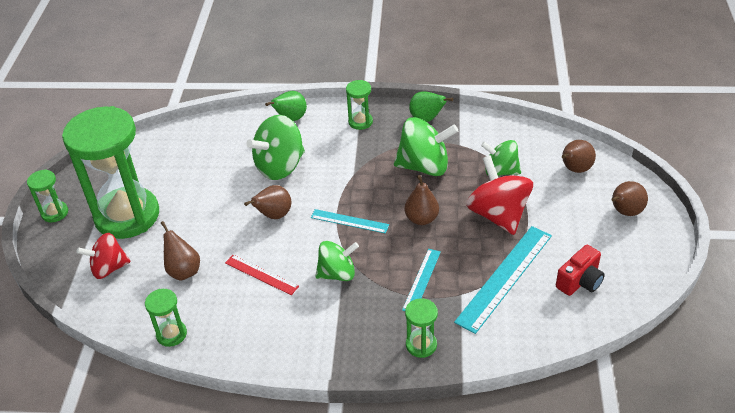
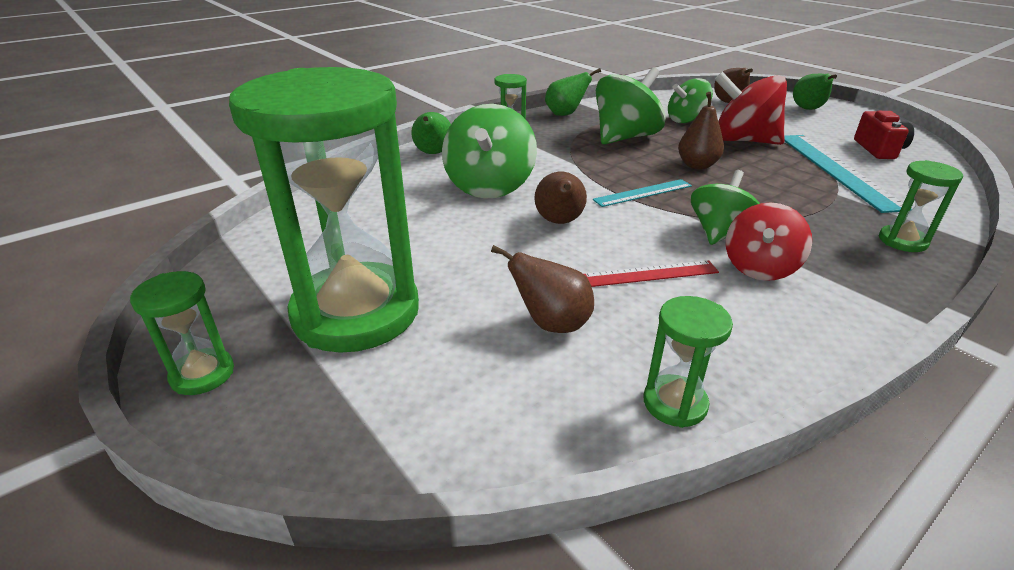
camera: 45 degrees left, 10 degrees down
(109, 268) = (428, 387): red spinning top -> red spinning top (759, 268)
(421, 280) = (792, 200): turquoise ruler -> none
(624, 212) = (808, 109): brown pear -> green pear

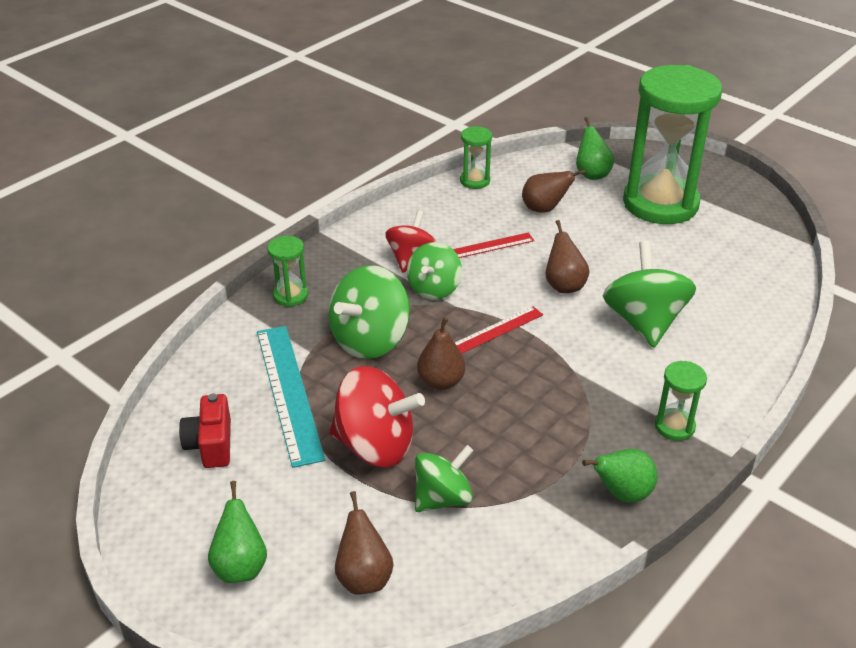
camera: 170 degrees right, 5 degrees up
(202, 374) = (707, 169): green hourglass -> none
(433, 153) = (737, 369): green pear -> green pear (592, 174)
(625, 137) = (525, 434): green spinning top -> green spinning top (370, 340)
(643, 193) = (497, 330): turquoise ruler -> red ruler

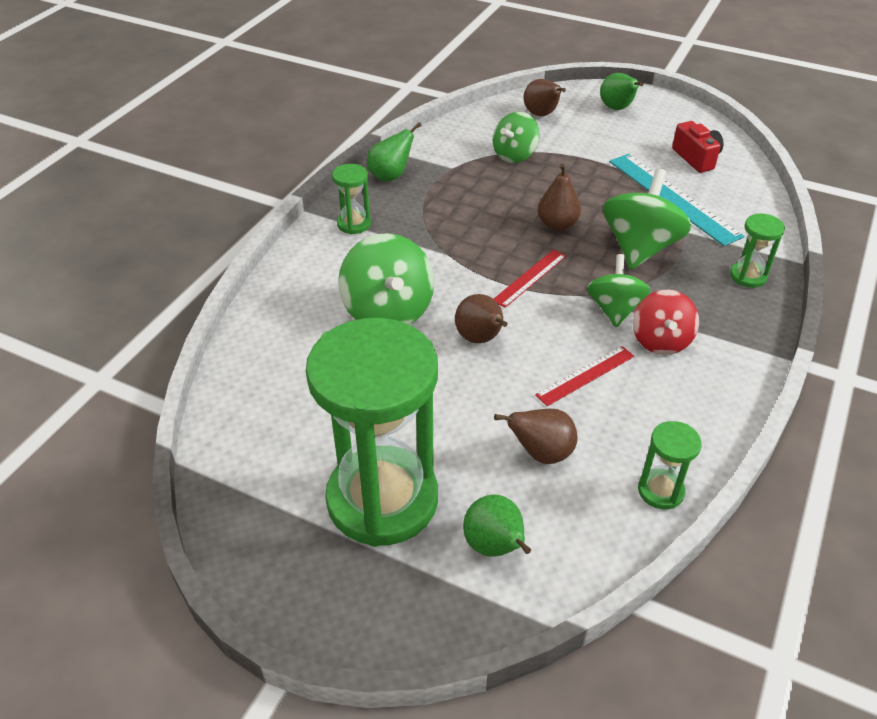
camera: 165 degrees right, 5 degrees up
(375, 445) = (580, 175): red spinning top -> none

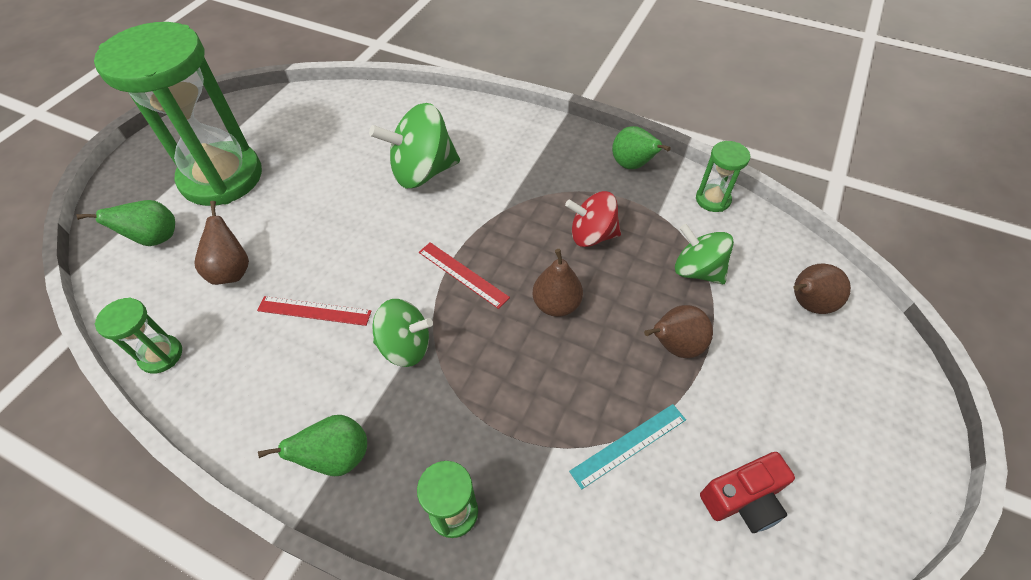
camera: 90 degrees right, 10 degrees up
(354, 224) = (548, 144): green hourglass -> green hourglass (712, 199)
(480, 339) = (377, 233): brown pear -> brown pear (674, 346)
(585, 375) = (314, 311): red ruler -> red ruler turned 45 degrees counterclockwise
(617, 108) = (861, 402): green pear -> green pear (337, 457)
(640, 248) = (514, 387): green spinning top -> none
(660, 341) = (350, 385): red spinning top -> red spinning top (592, 235)
(673, 197) = (629, 445): turquoise ruler -> turquoise ruler, size x0.56

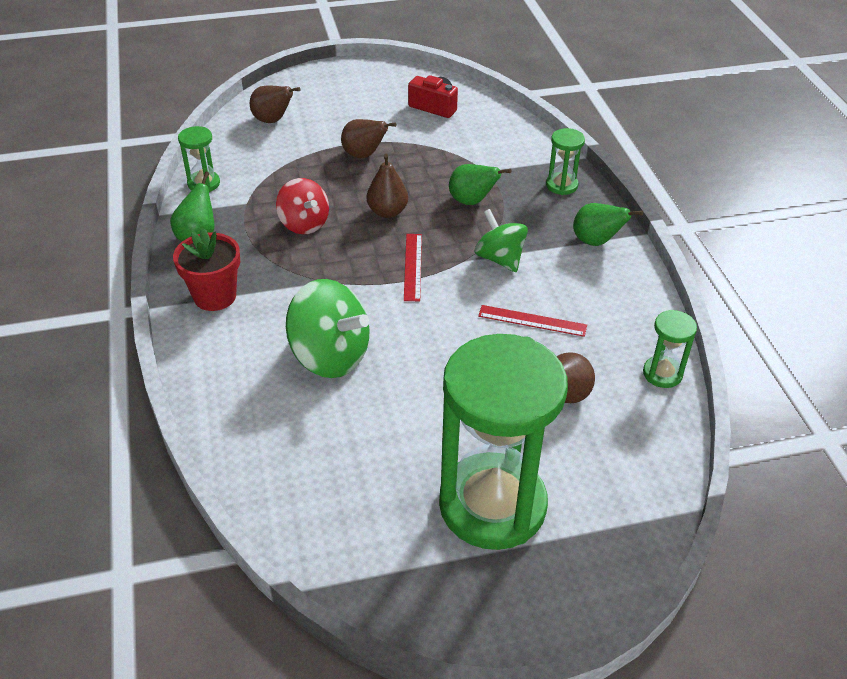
camera: 130 degrees left, 10 degrees down
(155, 239) = (604, 484): green pear -> green pear (472, 201)
(314, 311) = (532, 321): red ruler -> red ruler turned 45 degrees counterclockwise
(547, 145) = (215, 296): none -> red flower pot
(629, 445) = (450, 147): turquoise ruler -> none
(697, 270) = (289, 167): green spinning top -> none

